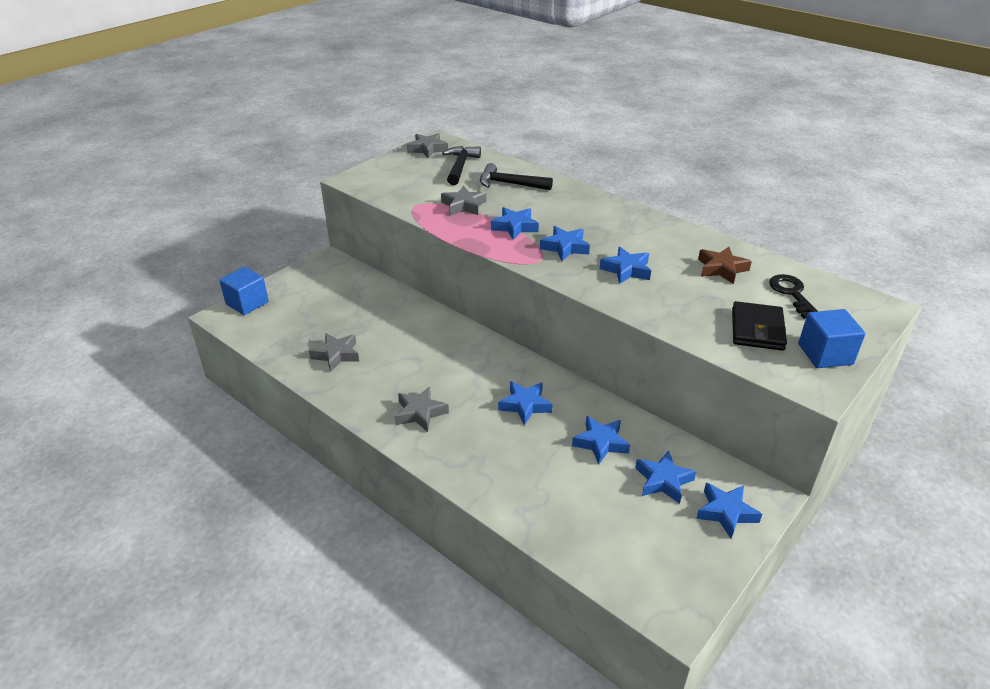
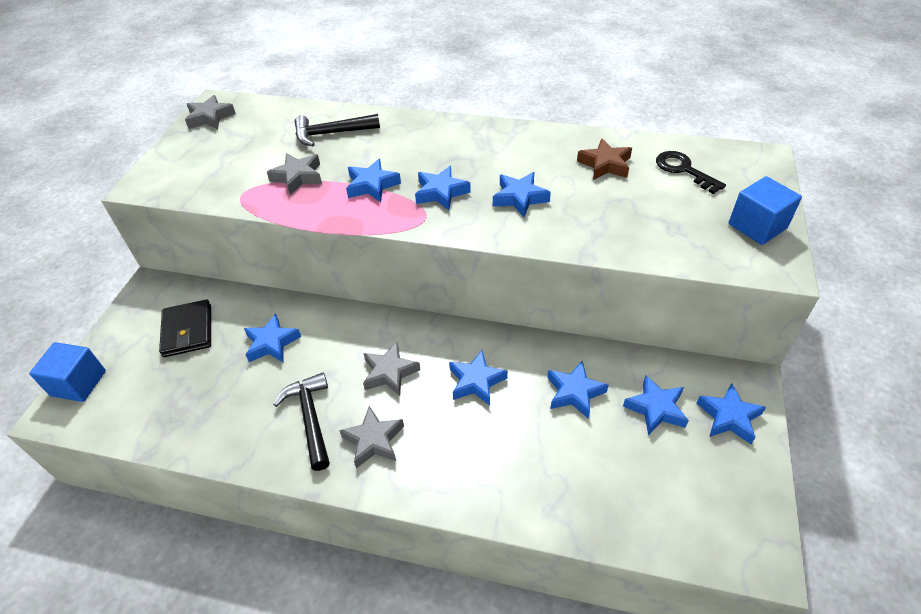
camera: 25 degrees left, 10 degrees up
(336, 355) = (233, 407): grey star -> grey star (390, 372)
(389, 324) = (272, 343): none -> blue star
(460, 166) = (262, 128): black hammer -> black hammer (310, 418)
(757, 329) = (683, 222): black wallet -> black wallet (188, 331)

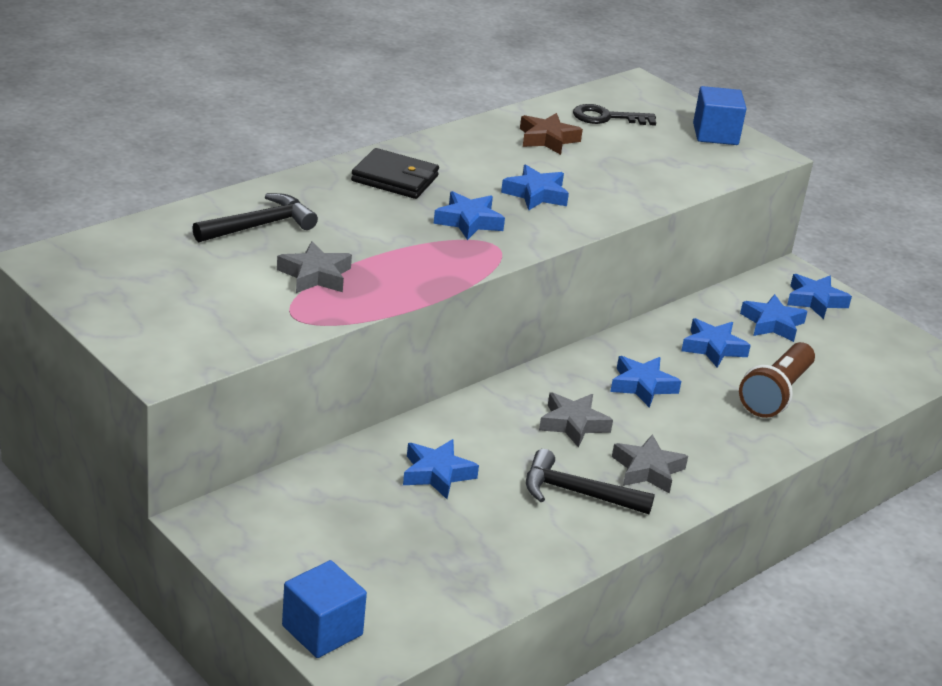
camera: 60 degrees left, 15 degrees down
(188, 331) = (337, 521): black wallet -> black wallet (395, 179)
(210, 117) = (78, 276): grey star -> none
(331, 134) = (259, 226): black hammer -> black hammer turned 150 degrees counterclockwise
(372, 185) = (399, 246): blue star -> none
(558, 463) = (776, 394): none -> brown flashlight

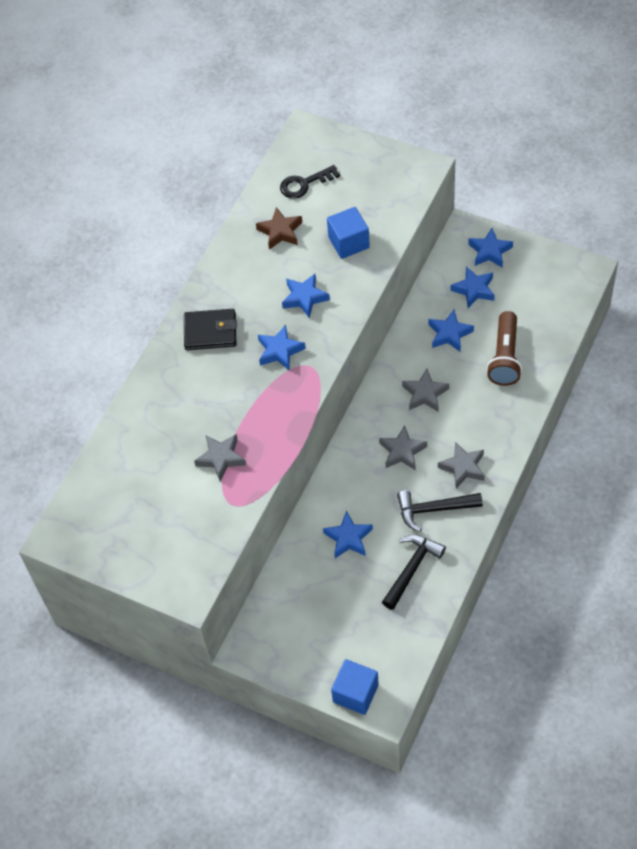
camera: 15 degrees left, 25 degrees up
(259, 226) = (159, 429): black hammer -> black hammer (412, 569)
(642, 386) = (425, 394): blue star -> grey star
(715, 134) = (382, 164): blue cube -> blue cube (348, 242)

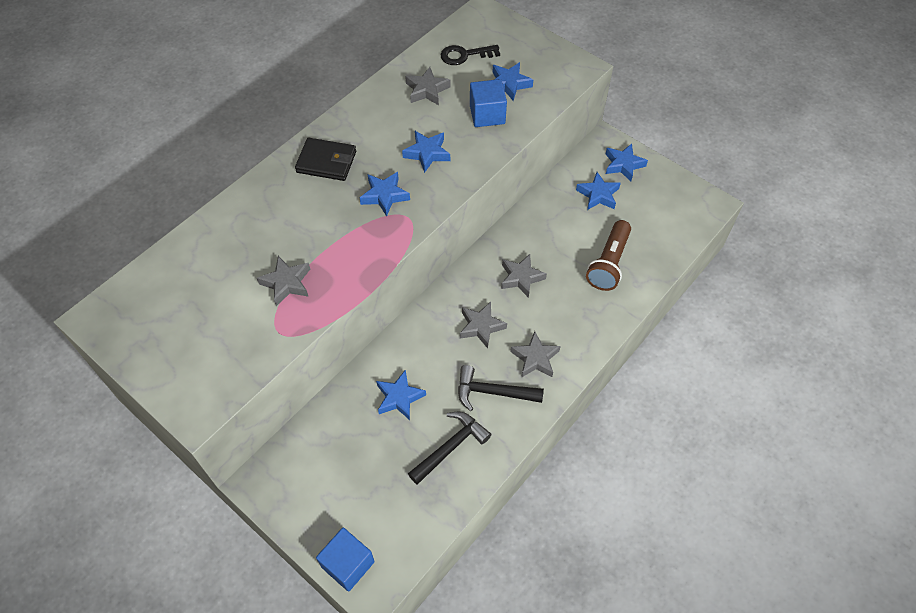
camera: 10 degrees right, 0 degrees up
(280, 231) = (427, 90): brown star -> grey star
(449, 334) = (562, 228): blue star -> blue star (509, 84)

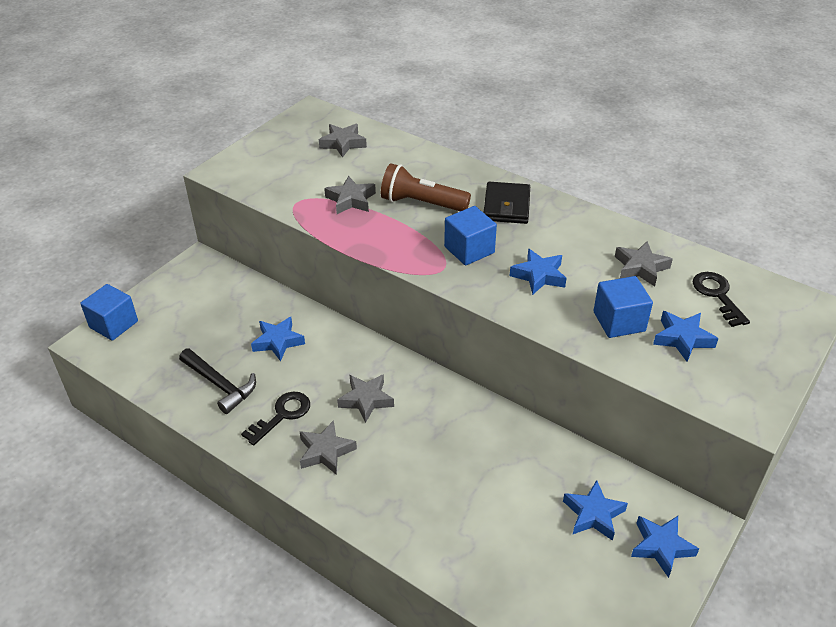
camera: 85 degrees right, 15 degrees down
(385, 196) = (469, 250): blue star -> blue cube
(493, 392) = (282, 415): black hammer -> black key
(521, 278) = (438, 433): grey star -> grey star (343, 143)
(609, 263) = (475, 527): brown flashlight -> brown flashlight (421, 203)

